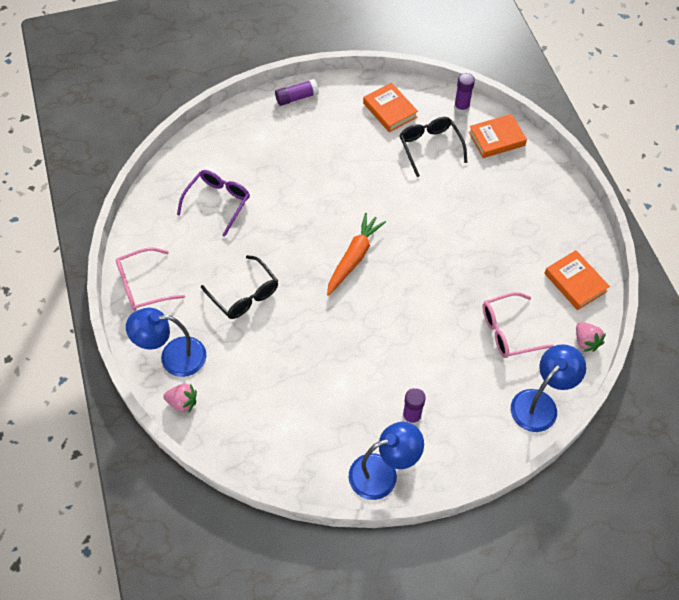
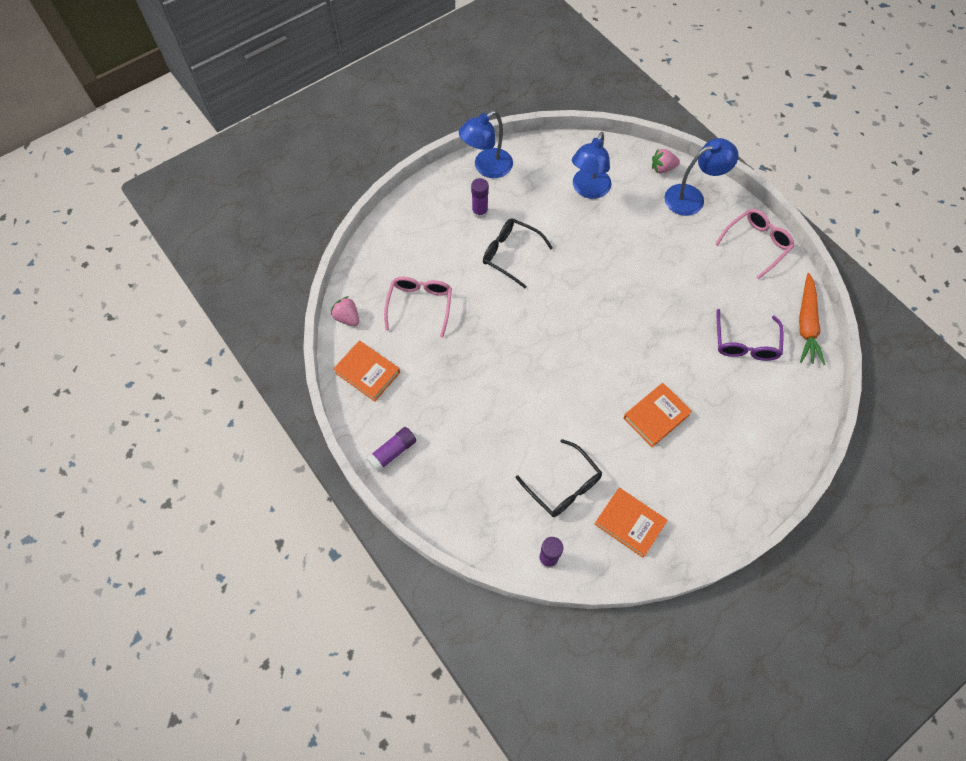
camera: 160 degrees right, 5 degrees up
(244, 295) = (665, 264): black glasses -> black glasses (510, 254)
(296, 97) = (743, 503): purple glue stick -> purple glue stick (393, 452)
(354, 257) = (586, 329): orange carrot -> orange carrot (806, 324)
(496, 139) = (492, 524): orange book -> orange book (656, 416)
(508, 331) = (420, 305): pink glasses -> pink glasses turned 45 degrees counterclockwise
(540, 403) = (377, 253): blue lamp -> blue lamp (588, 190)

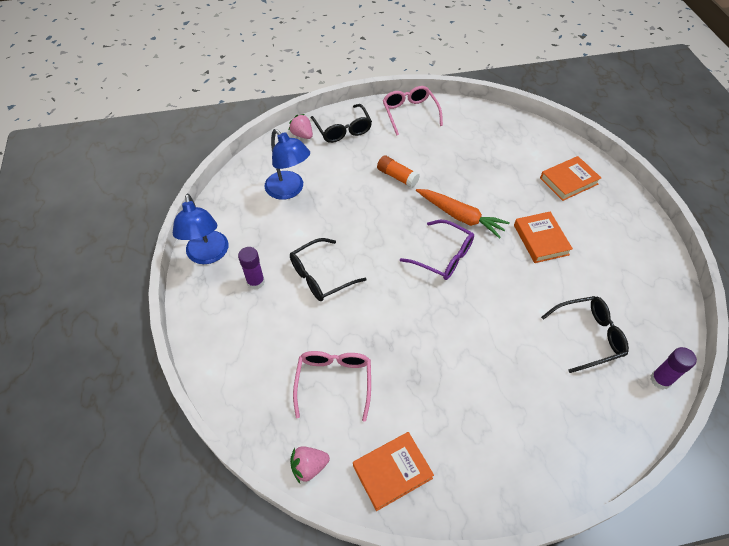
camera: 65 degrees left, 10 degrees down
(393, 452) = (503, 483): purple glue stick -> none
(420, 305) = (334, 382): pink glasses -> pink glasses turned 60 degrees clockwise
(629, 523) = (638, 301): orange book -> orange book (568, 181)
(660, 266) = (397, 177): none -> orange glue stick
(662, 168) = (302, 135): pink strawberry -> pink strawberry turned 120 degrees clockwise
(692, 197) = (343, 130): blue lamp -> black glasses
(745, 343) = (496, 157): purple glasses -> purple glasses (443, 256)
(806, 324) = (494, 118): orange carrot -> orange carrot (460, 217)

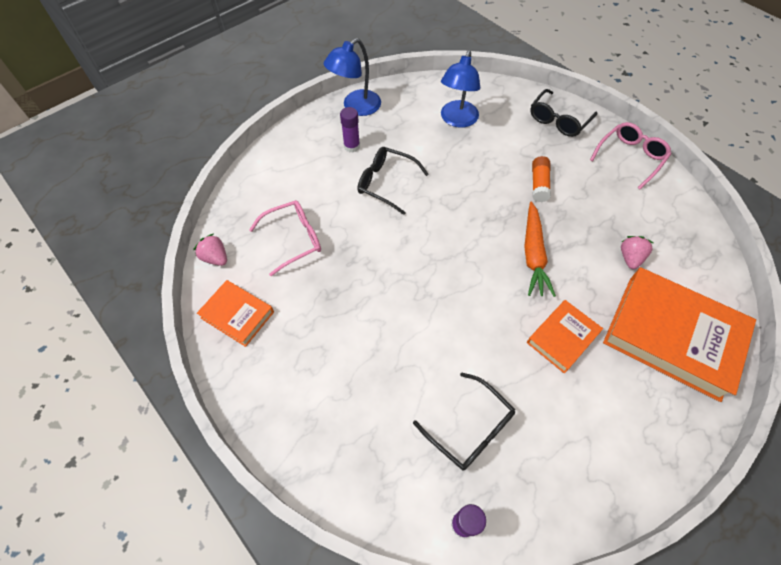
camera: 60 degrees right, 5 degrees up
(302, 135) = (525, 97): pink strawberry -> pink strawberry (630, 258)
(443, 256) = (473, 261): purple glasses -> none
(568, 181) = (672, 336): orange book -> orange book, size x1.93

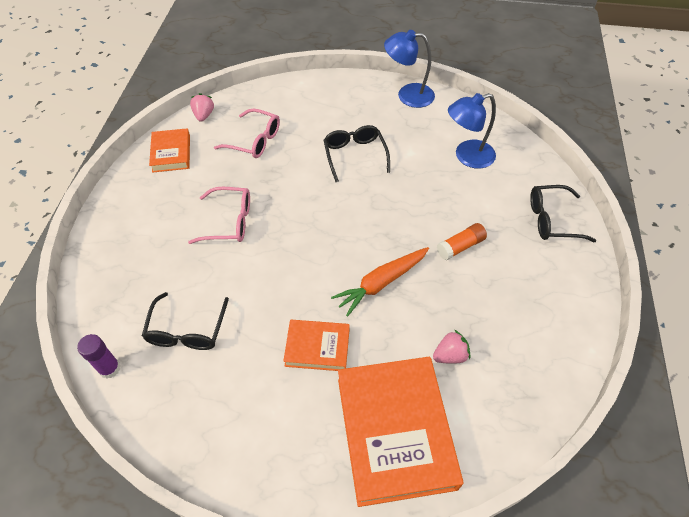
camera: 50 degrees right, 5 degrees down
(352, 146) = (368, 116): purple glue stick -> none
(630, 157) = (572, 296): pink glasses -> pink glasses (229, 222)

